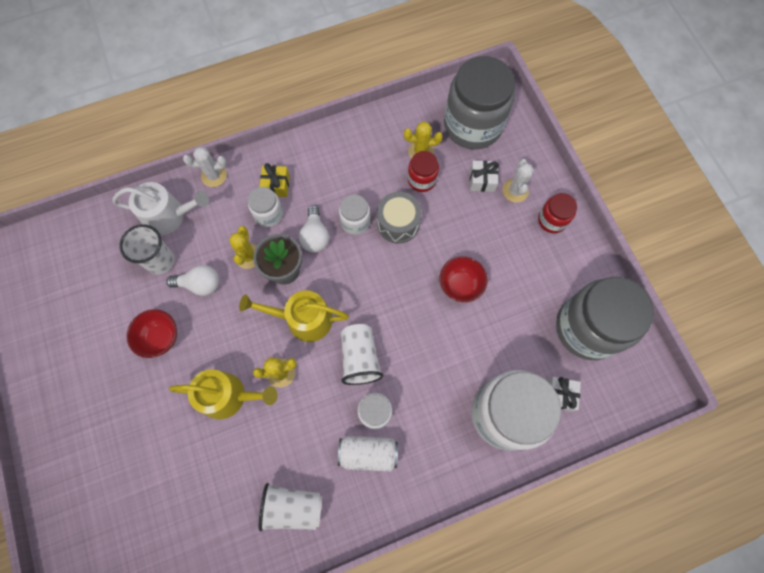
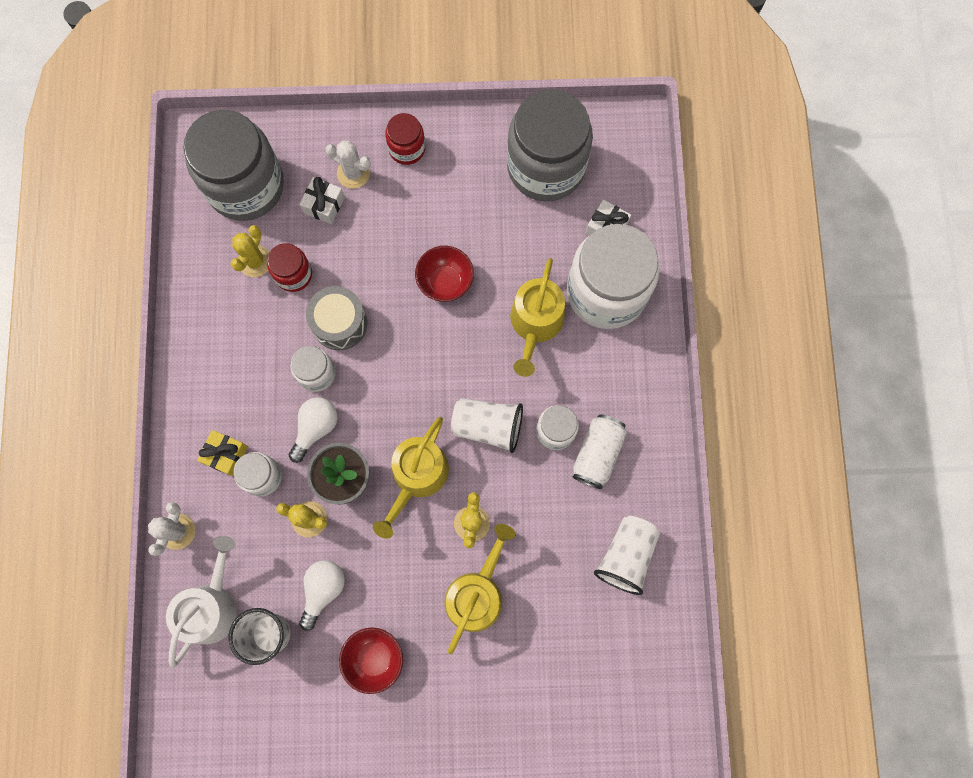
camera: 70 degrees left, 5 degrees up
(315, 236) = (315, 428): white light bulb -> white light bulb turned 75 degrees counterclockwise
(455, 365) = (535, 323): none -> yellow watering can

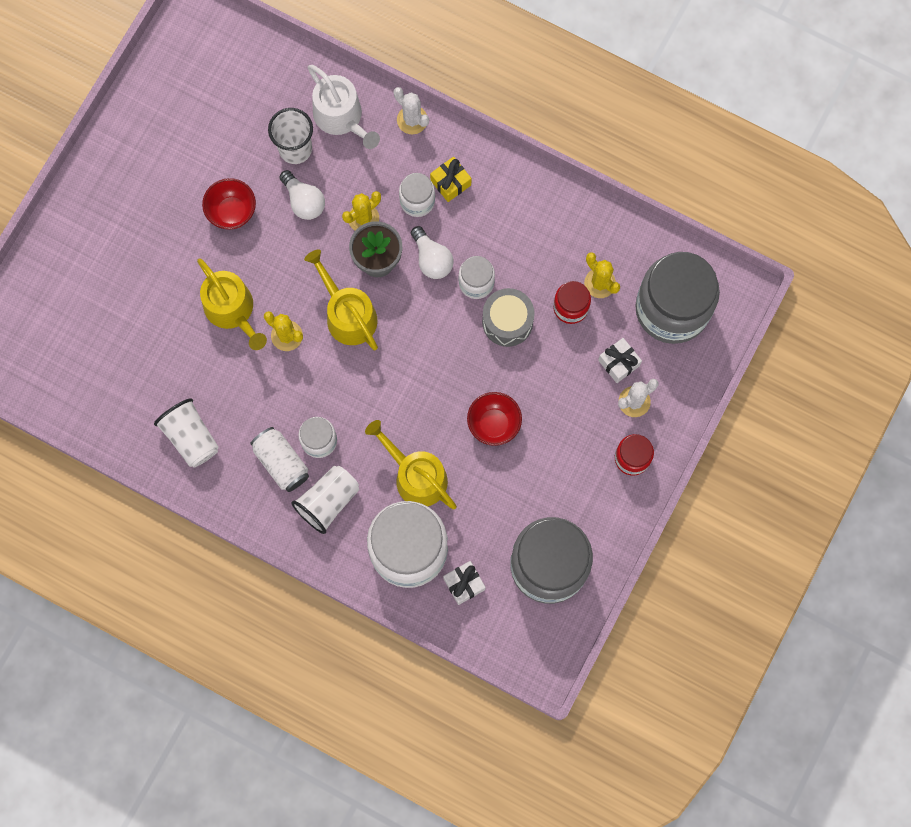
camera: 120 degrees right, 0 degrees up
(488, 426) = (354, 390): white cup -> white cup (328, 501)

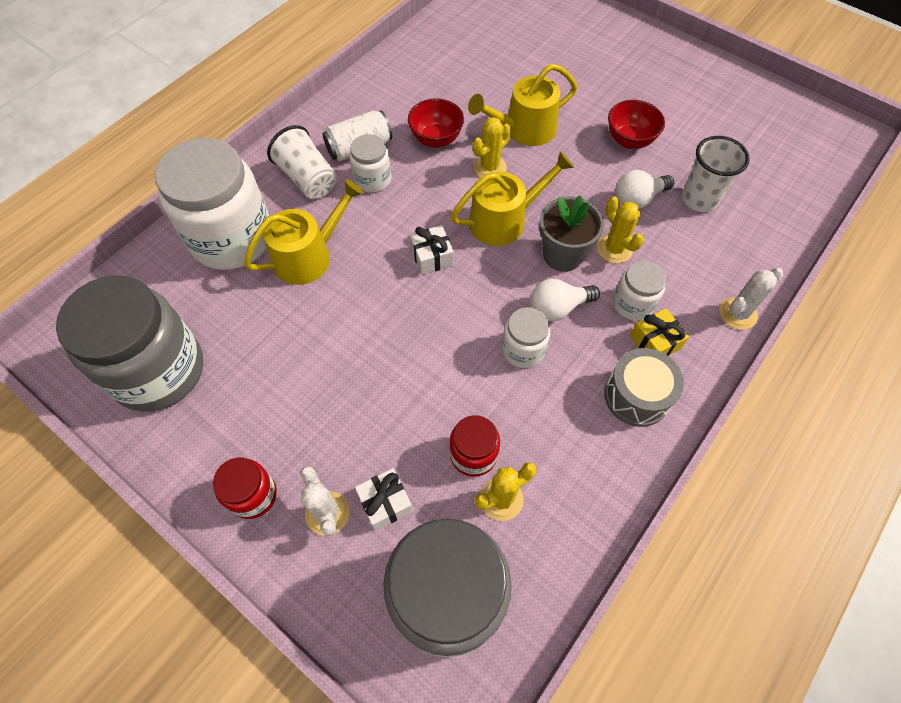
camera: 100 degrees right, 15 degrees down
(191, 437) = (404, 87): white cup -> none
(341, 117) = (738, 245): white watering can -> none
(464, 584) = (175, 282): white gift -> white gift (432, 257)
(493, 424) = (345, 340): red bowl -> red bowl (436, 139)
(507, 322) = (467, 376): grey drum -> grey drum (637, 396)

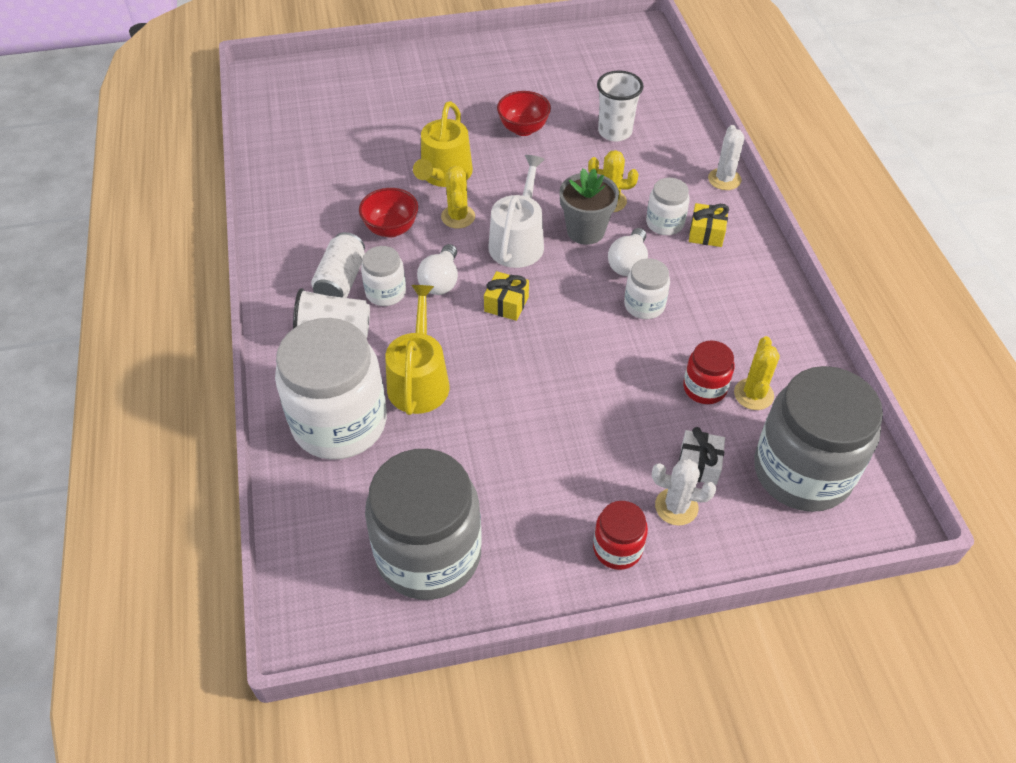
camera: 50 degrees left, 10 degrees down
(432, 257) = (506, 304): white gift -> yellow gift
(504, 220) = (518, 241): yellow watering can -> white watering can
(637, 396) = (739, 271): grey drum -> none
(638, 199) = (580, 160): white light bulb -> white light bulb (441, 281)

